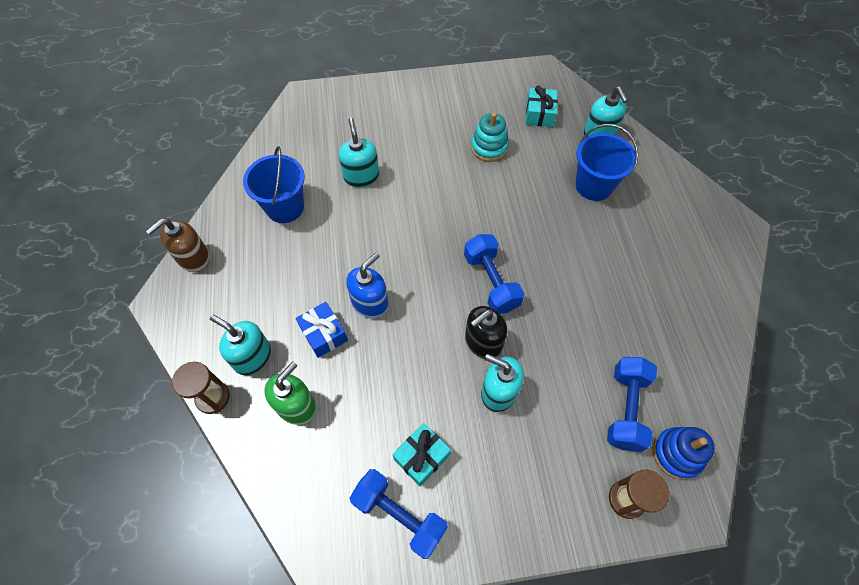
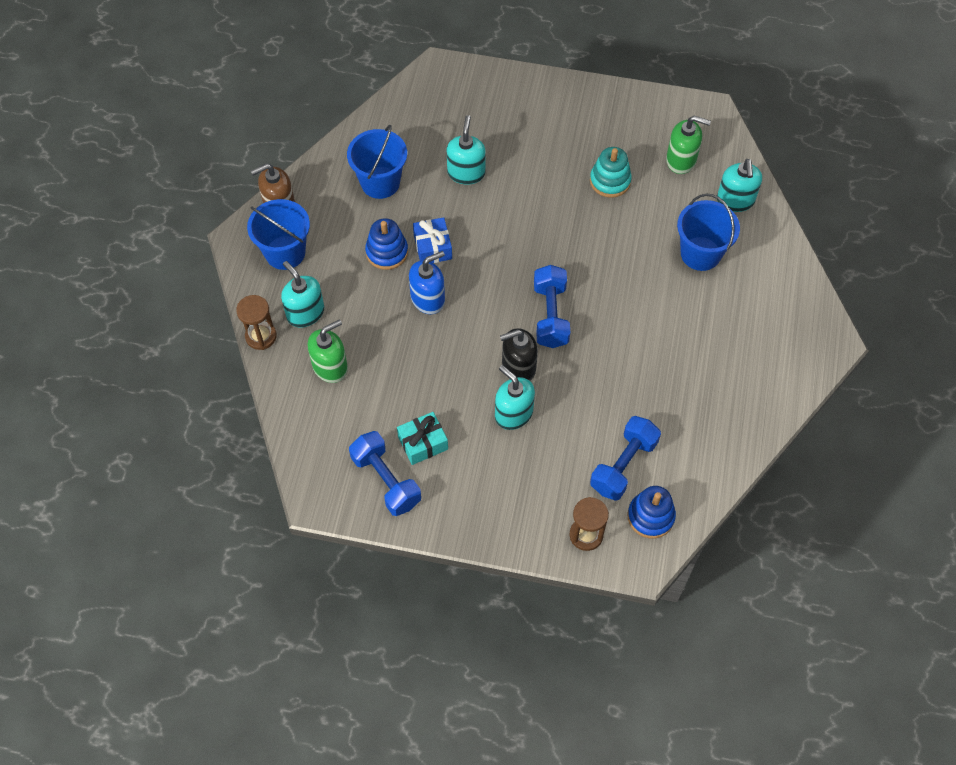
camera: 20 degrees right, 0 degrees up
(212, 301) = (285, 252): none -> blue bucket
(314, 270) = (387, 252): none -> blue stacking toy
(323, 334) = (375, 313): blue gift -> blue gift (432, 247)
(539, 114) = (681, 160): turquoise gift -> green soap dispenser

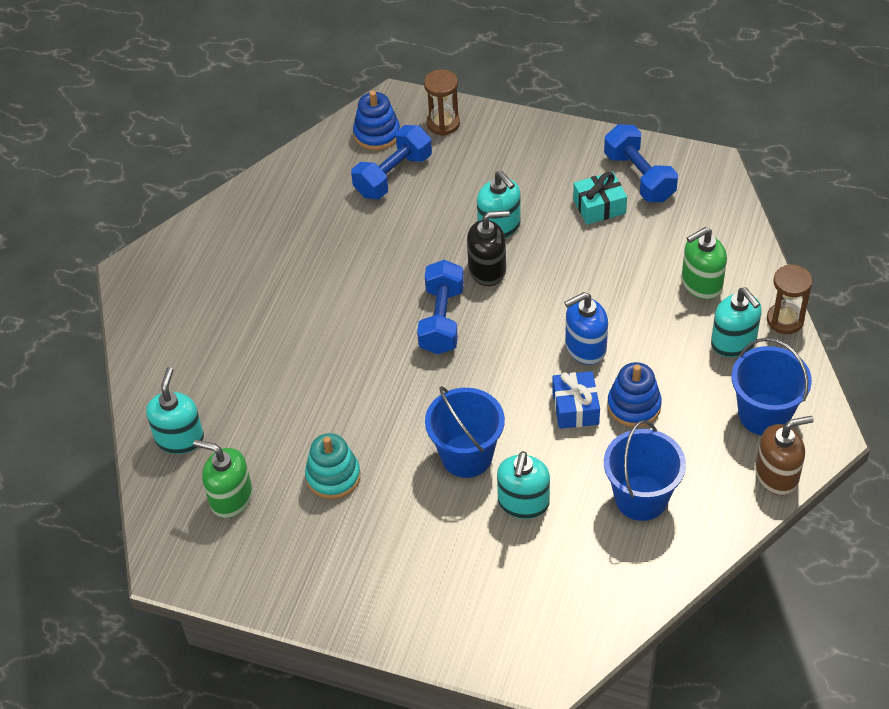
camera: 170 degrees left, 10 degrees down
(700, 253) = (246, 376): blue bucket -> blue bucket (466, 456)

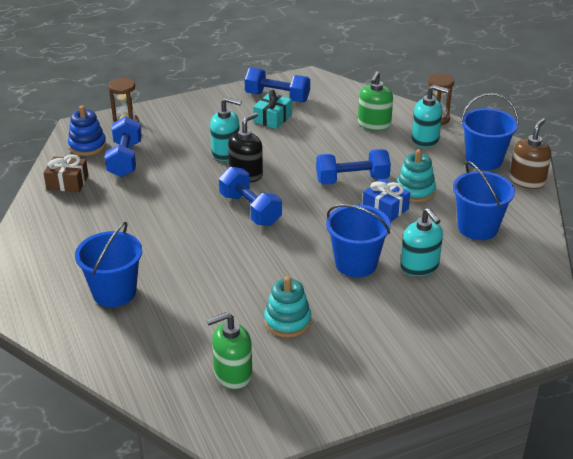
camera: 45 degrees left, 15 degrees down
(180, 438) = (150, 364): turquoise soap dispenser -> none
(226, 339) = (114, 292): none -> blue bucket
(313, 174) = (67, 182): none -> brown gift
(585, 348) = (352, 180): blue soap dispenser -> blue dumbbell
(634, 406) = (415, 191): blue stacking toy -> turquoise stacking toy

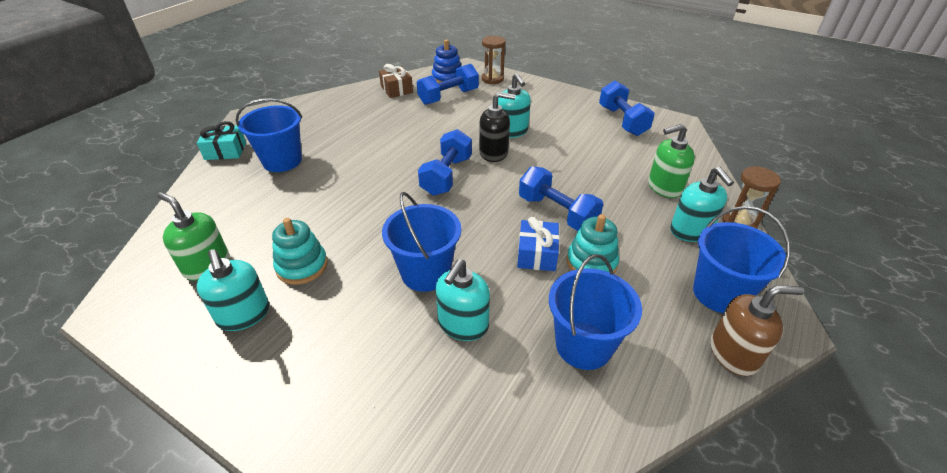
camera: 55 degrees right, 5 degrees up
(272, 118) = (589, 131): turquoise gift -> turquoise gift (225, 151)
(316, 366) = (244, 315): none -> turquoise soap dispenser

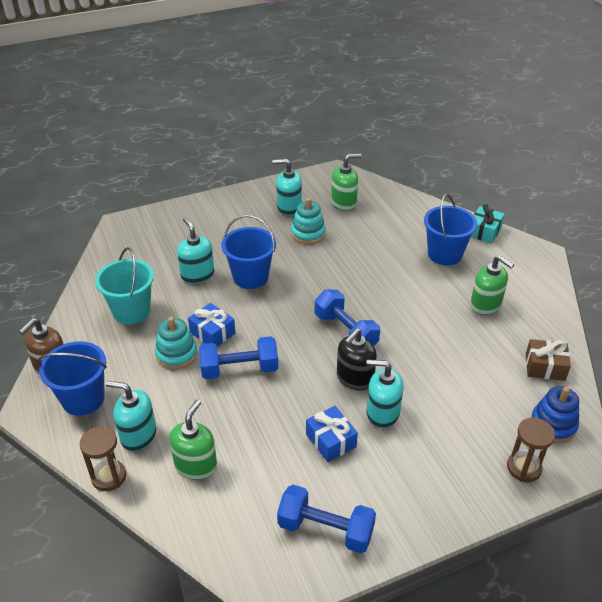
camera: 125 degrees right, 0 degrees up
(345, 124) = (485, 305): none -> green soap dispenser
(448, 97) = (497, 401): blue dumbbell -> none
(562, 142) = (331, 440): none -> blue gift
(583, 345) = (131, 311): blue bucket -> turquoise bucket

